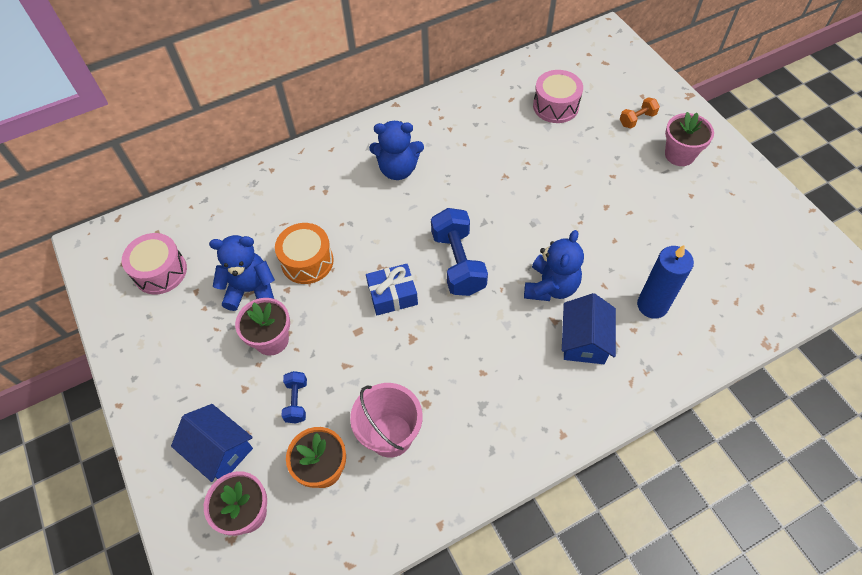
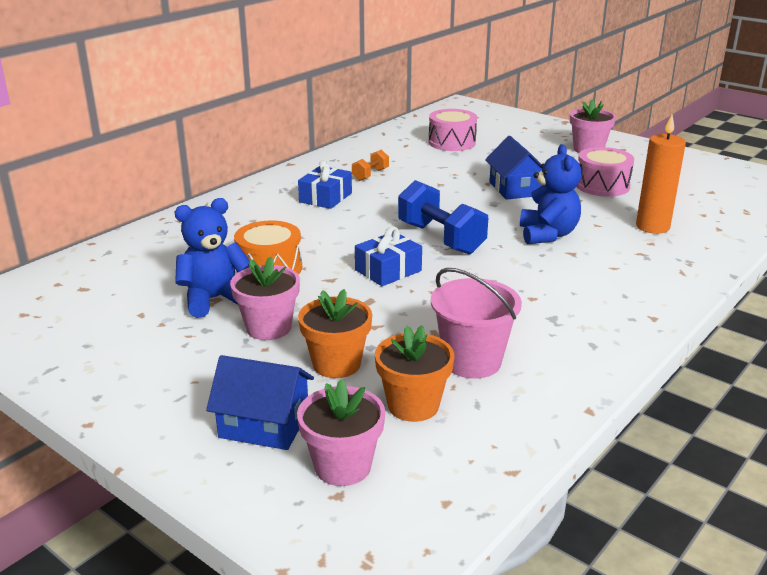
camera: 25 degrees left, 30 degrees down
(160, 271) = (81, 310): pink drum -> pink drum (602, 185)
(296, 401) = (336, 364): blue dumbbell -> orange flower pot
(398, 169) = (325, 197): blue teddy bear -> blue gift
(584, 340) = (612, 258): blue house -> blue house (515, 189)
(637, 119) = (532, 138): orange dumbbell -> orange dumbbell (370, 175)
(652, 305) = (652, 227): blue candle -> orange candle

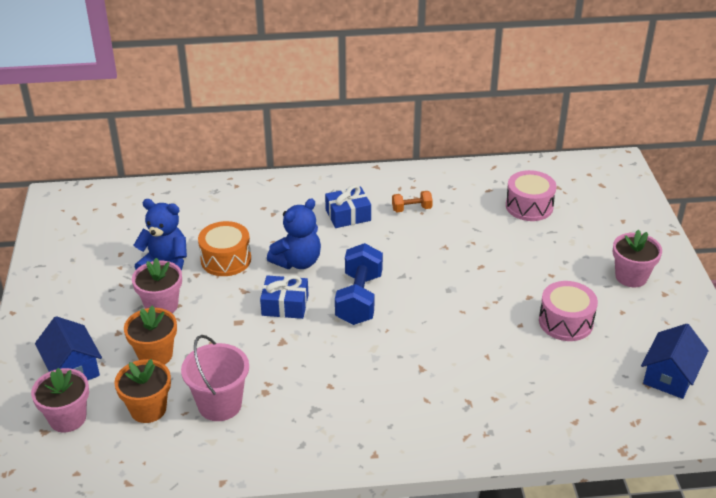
camera: 45 degrees right, 10 degrees up
(515, 189) = (490, 284): blue house -> blue house (670, 376)
(547, 235) = (434, 342): blue teddy bear -> blue teddy bear (297, 262)
(652, 227) = (525, 385): orange candle -> none

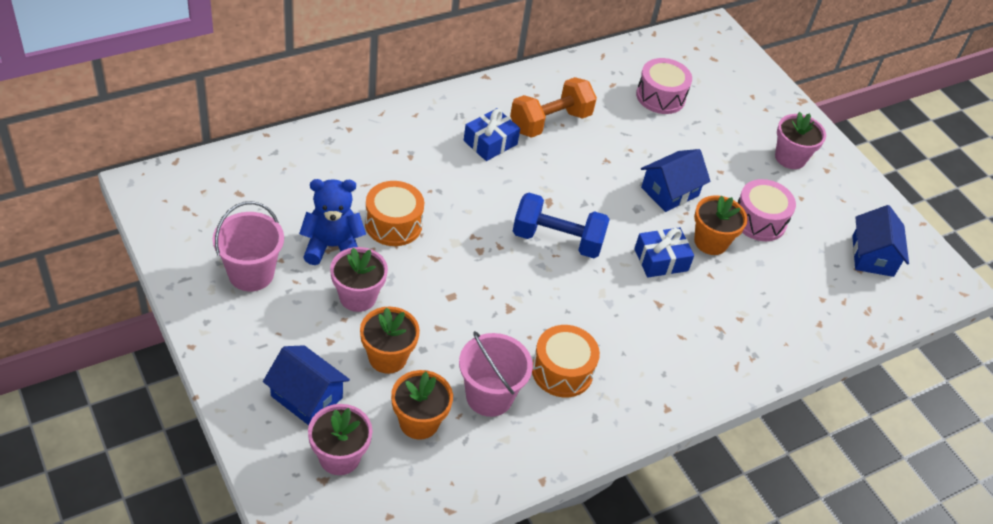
camera: 30 degrees left, 10 degrees up
(91, 272) = (251, 274): none -> pink bucket
(285, 305) = (487, 265): blue gift -> blue gift (661, 260)
(296, 401) = (562, 371): none -> orange drum
(297, 262) = (471, 210): blue teddy bear -> none
(359, 299) = (557, 240): blue dumbbell -> blue dumbbell turned 60 degrees counterclockwise
(411, 209) = (550, 122): orange dumbbell -> orange dumbbell, size x1.95
(490, 282) = (670, 191): none -> blue house
(505, 329) = (710, 242): none -> orange flower pot

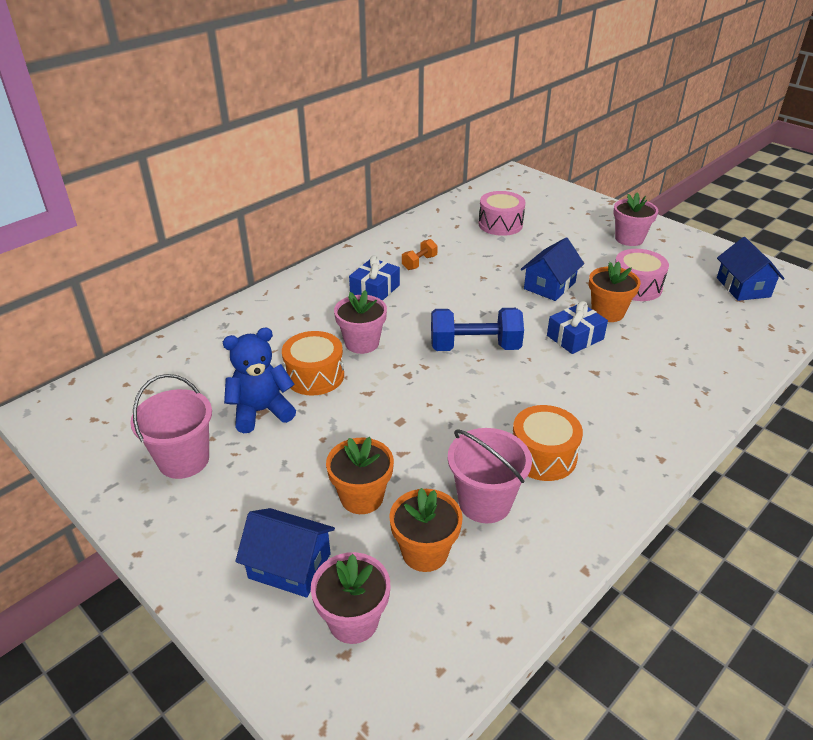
camera: 10 degrees left, 10 degrees down
(358, 297) = (306, 449): pink flower pot -> pink flower pot (362, 343)
(550, 122) = (419, 263): orange dumbbell -> orange dumbbell, size x0.51

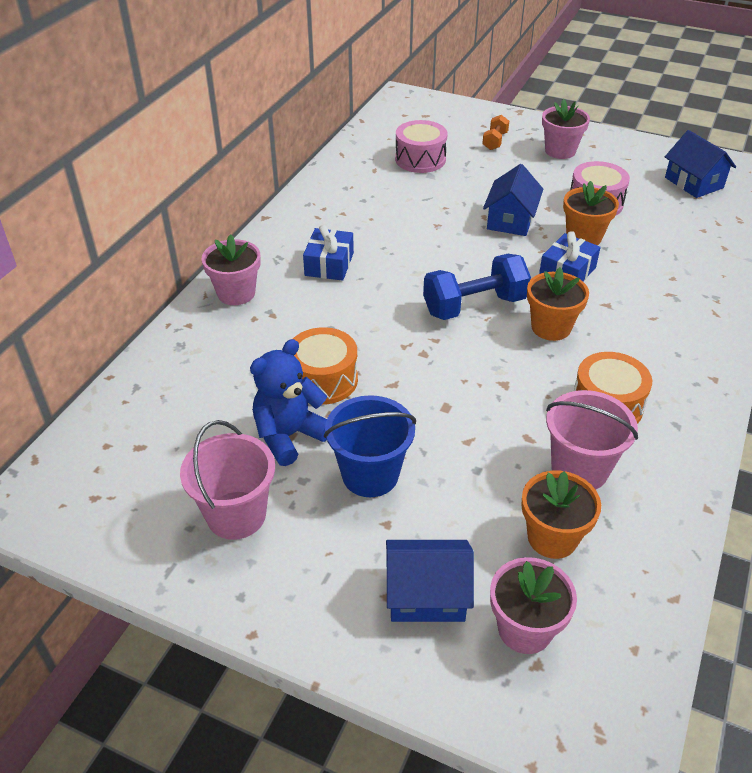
camera: 20 degrees left, 5 degrees up
(304, 458) = (370, 475): none -> blue bucket
(362, 343) = (352, 329): pink flower pot -> pink flower pot (236, 293)
(362, 497) = (456, 500): orange flower pot -> orange flower pot (551, 327)
(419, 263) = (359, 222): orange dumbbell -> orange dumbbell (495, 141)

